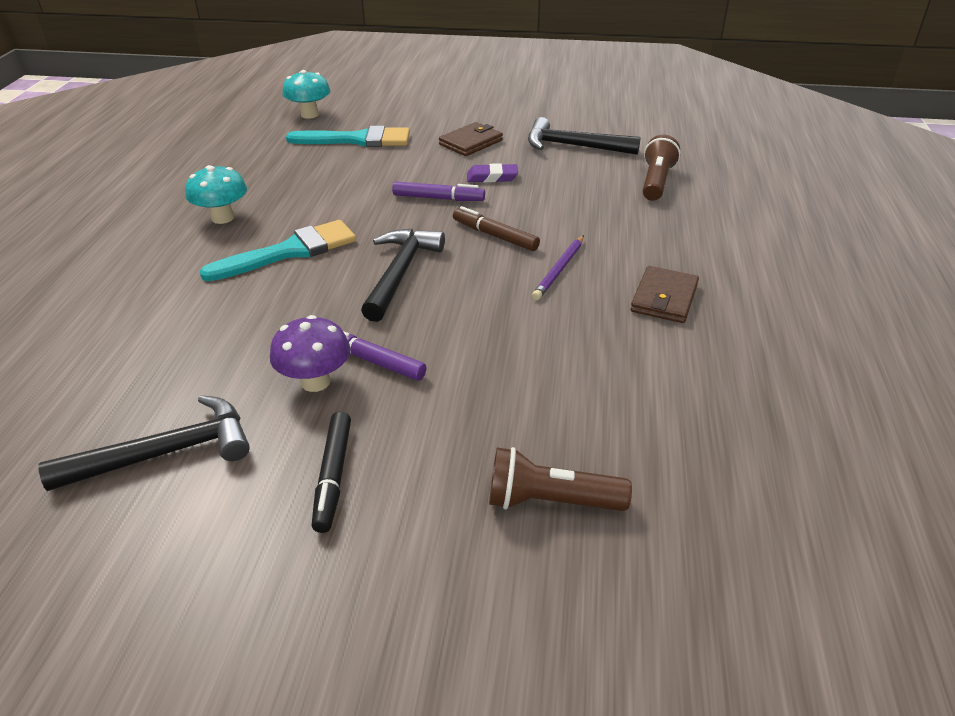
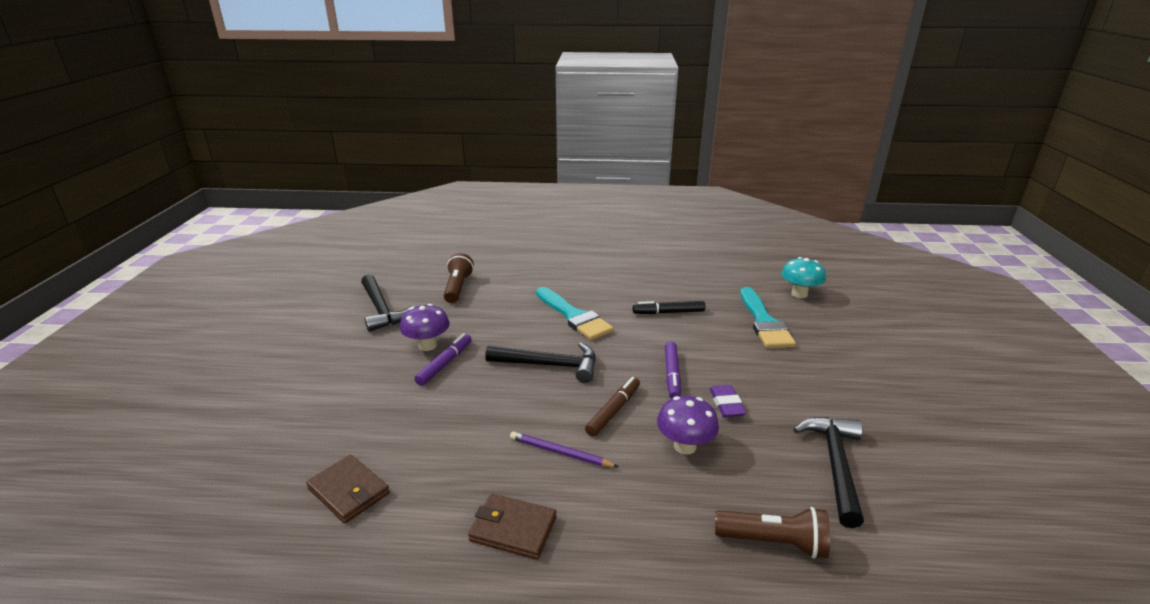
camera: 85 degrees right, 10 degrees down
(223, 218) = (614, 286): turquoise mushroom -> none
(333, 476) = (343, 362): black marker -> black marker (668, 312)
(471, 142) = (797, 386): brown wallet -> brown wallet (349, 491)
(550, 204) = (684, 446): none -> purple mushroom
(550, 501) = (285, 449): brown flashlight -> brown flashlight (458, 288)

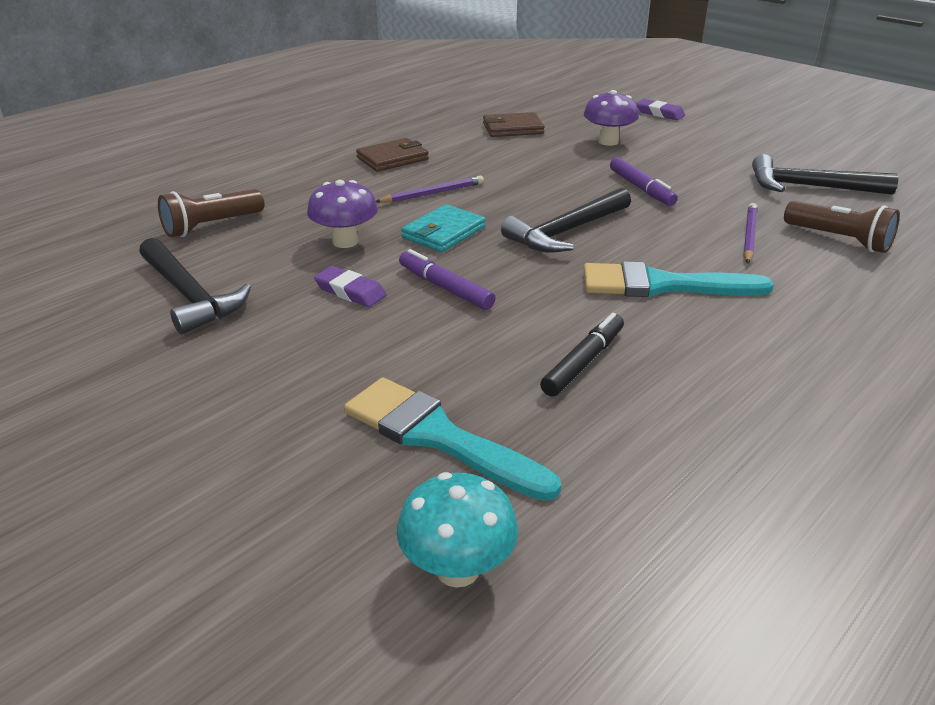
camera: 130 degrees right, 5 degrees up
(233, 416) = (659, 113): none -> purple eraser
(427, 345) = (690, 189): purple mushroom -> purple mushroom (608, 141)
(482, 310) = (749, 236): none -> purple pencil
(613, 411) = (443, 232): brown marker -> turquoise wallet

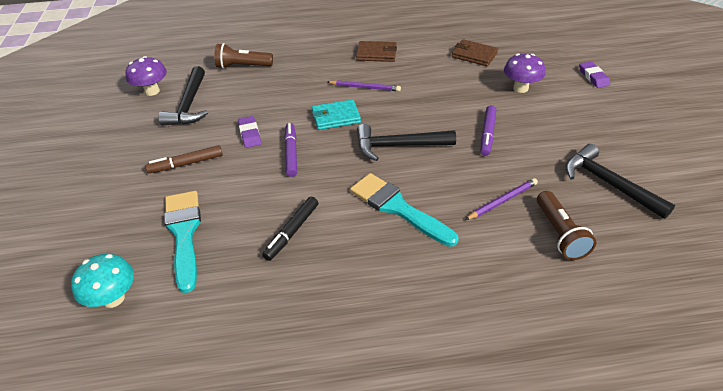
camera: 40 degrees right, 10 degrees up
(303, 361) = (186, 164): none -> brown marker
(345, 241) = (285, 102): purple mushroom -> purple mushroom (152, 91)
(583, 362) = (292, 232): black marker -> black marker turned 135 degrees clockwise

